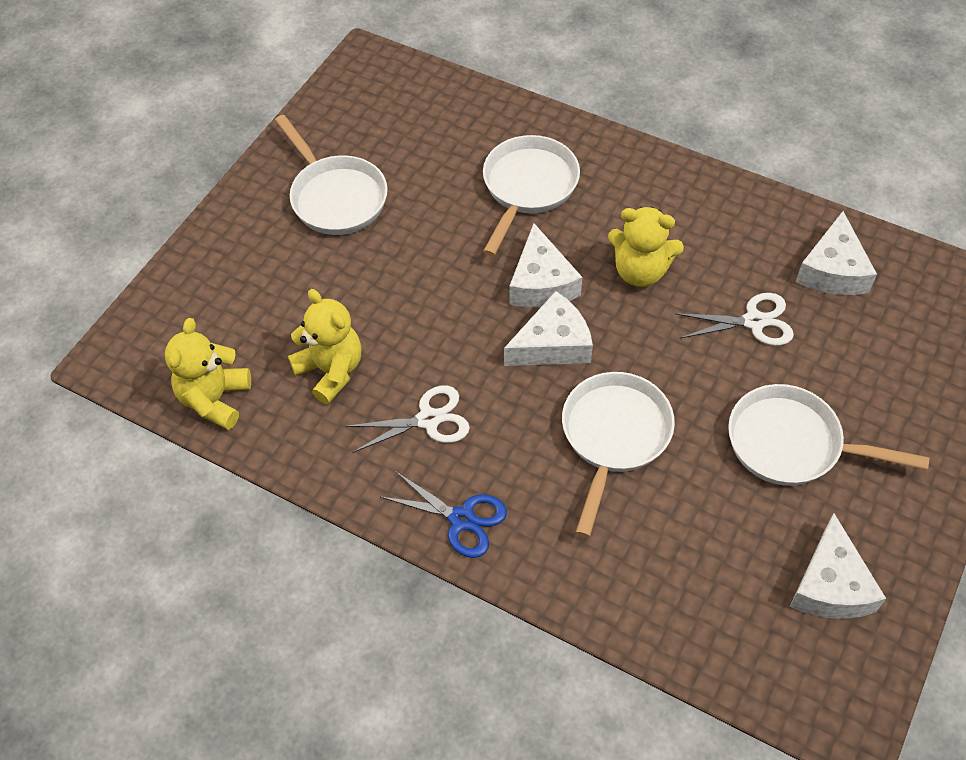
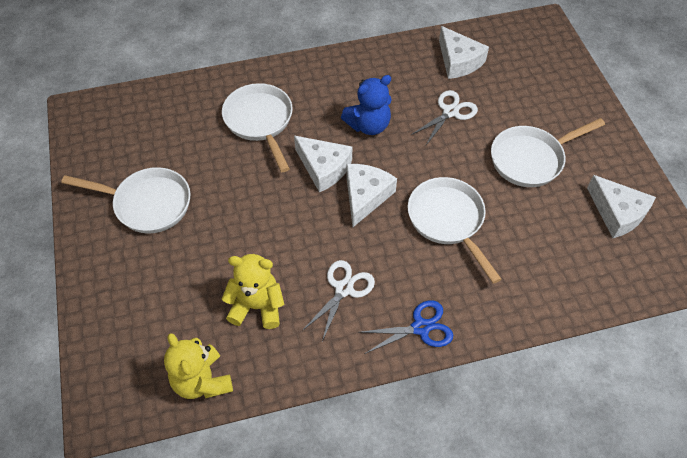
camera: 45 degrees left, 0 degrees up
(640, 271) = (368, 125): yellow teddy bear -> blue teddy bear

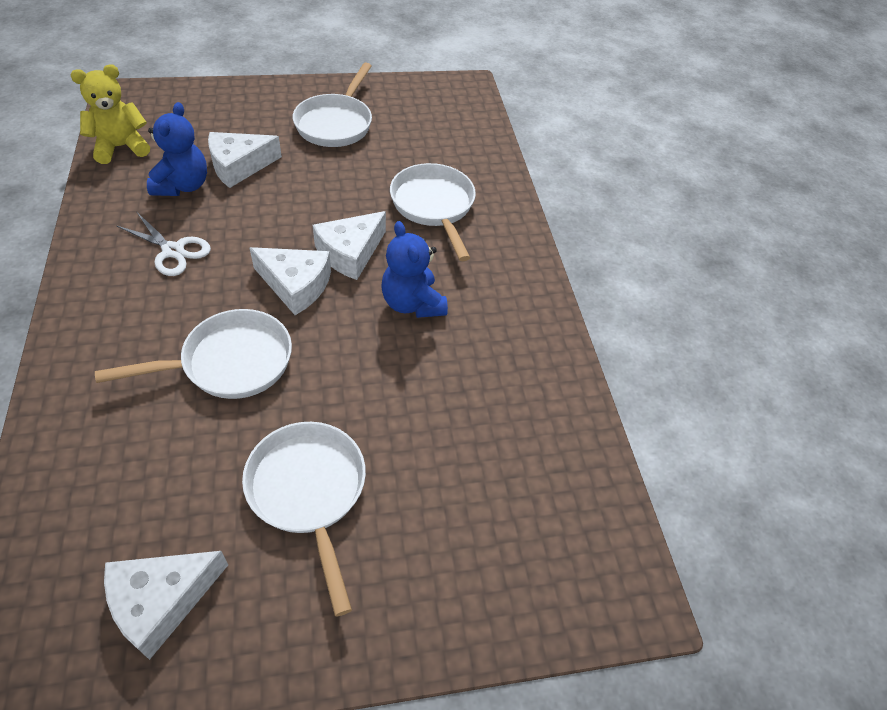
camera: 90 degrees right, 5 degrees down
(257, 306) = (183, 186): yellow teddy bear -> blue teddy bear
(260, 121) = (434, 206): white pan -> white pan turned 90 degrees counterclockwise
(421, 328) = (90, 309): blue scissors -> none
(450, 112) = (424, 401): white scissors -> none
(458, 61) = (533, 432): white cheese -> white cheese (239, 166)

